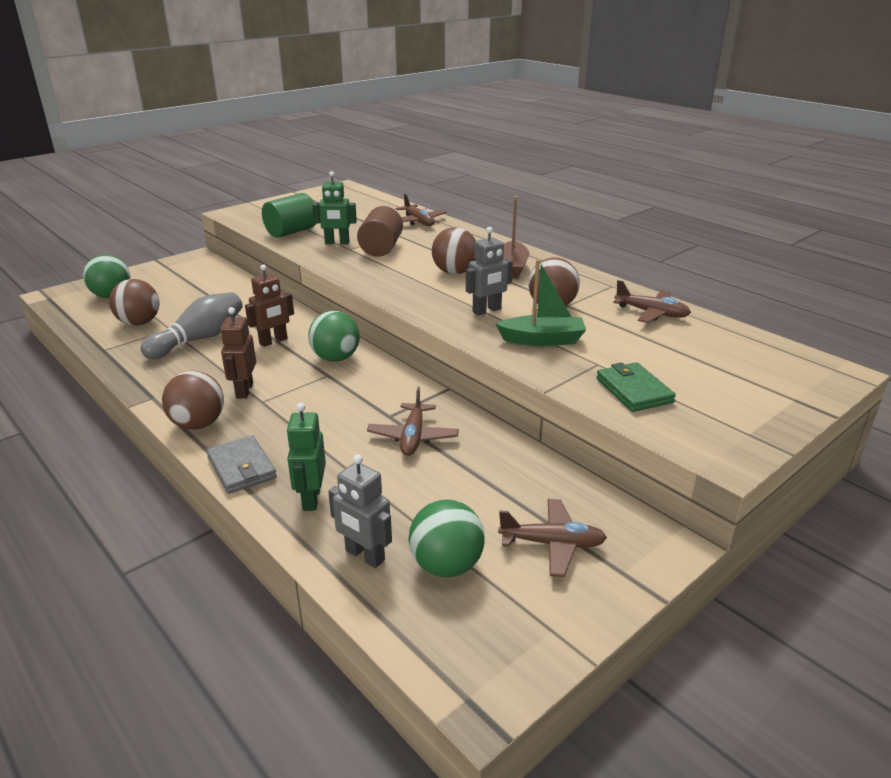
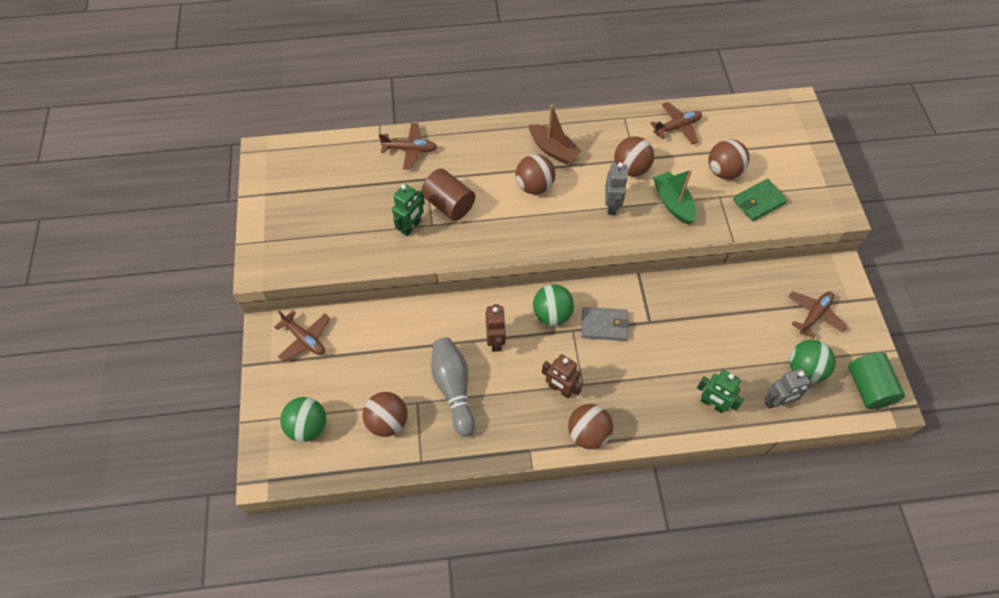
camera: 55 degrees left, 30 degrees up
(242, 468) = (658, 427): grey wallet -> grey wallet (604, 325)
(291, 232) = (355, 246): green cylinder -> green cylinder (868, 387)
(413, 437) = (682, 322): brown plane -> brown plane (304, 339)
(542, 340) = (673, 203): green boat -> green boat turned 60 degrees counterclockwise
(633, 390) = (759, 202): green wallet -> green wallet turned 45 degrees counterclockwise
(639, 355) = (723, 171): none -> brown ball

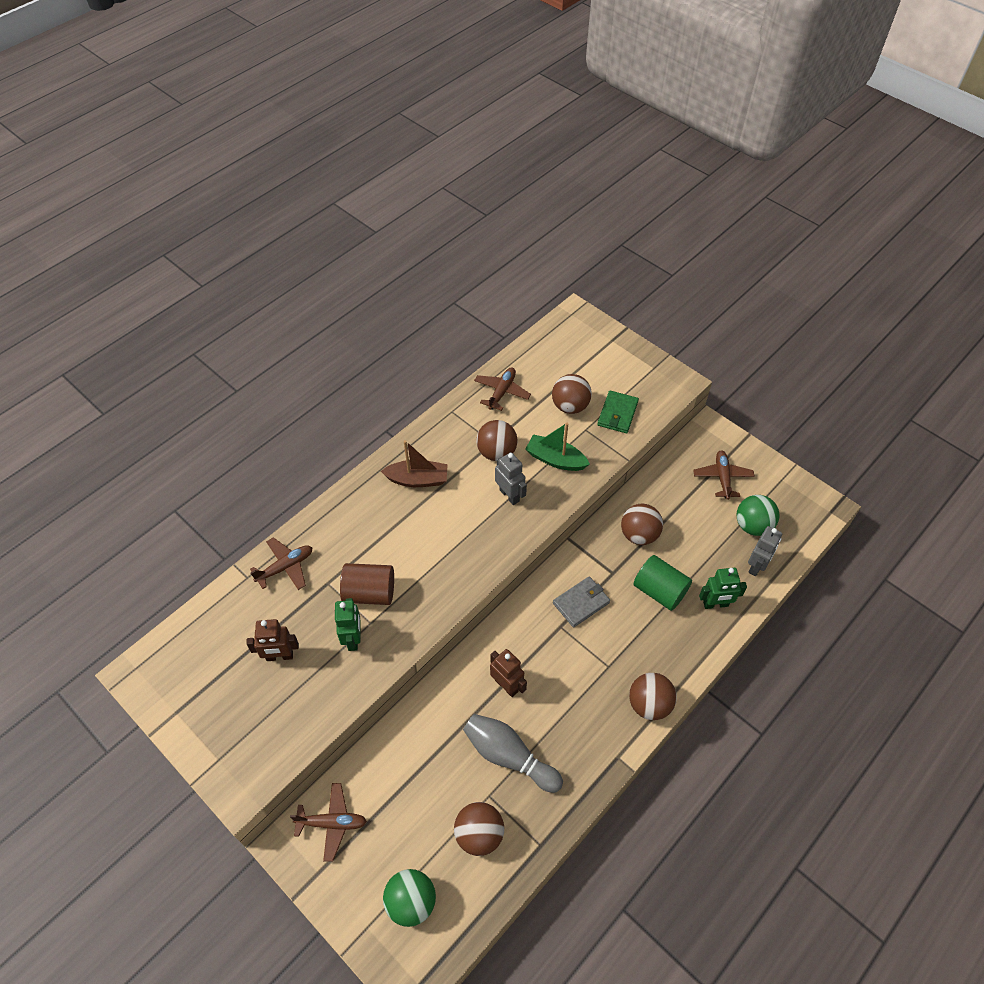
camera: 40 degrees left, 5 degrees down
(534, 186) = (430, 523): brown ball -> brown ball (639, 535)
(552, 314) = (532, 626): green ball -> none
(560, 389) = (595, 685): brown robot -> brown robot (279, 656)
(868, 387) = (804, 507): green cylinder -> green cylinder (659, 591)

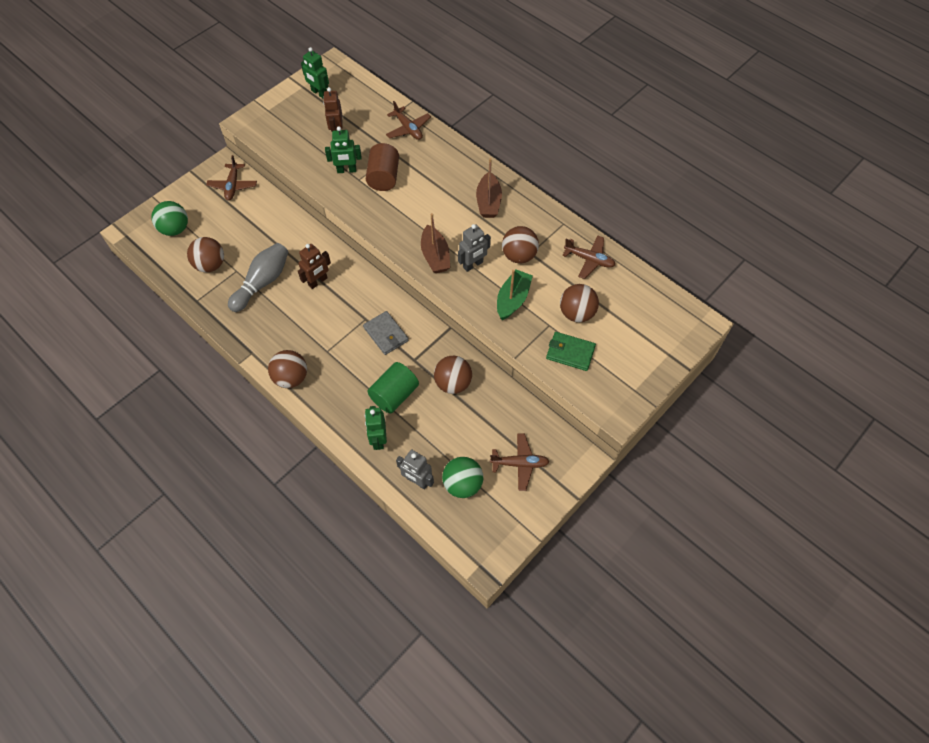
camera: 90 degrees right, 5 degrees up
(195, 687) = (319, 93): none -> green robot
(497, 533) = (435, 256): none -> brown boat

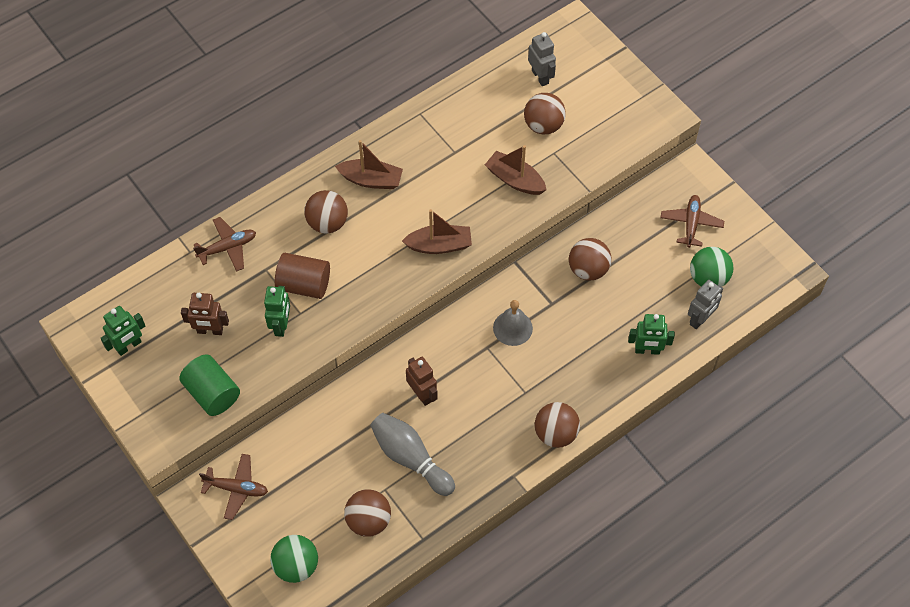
camera: 80 degrees left, 0 degrees up
(386, 334) = (512, 328): grey wallet -> grey bell
(394, 395) = (594, 328): green cylinder -> green cylinder (212, 393)
(473, 265) = (460, 210): grey robot -> grey robot (540, 77)
(512, 299) = (515, 180): green boat -> brown boat
(519, 256) = (456, 163): brown ball -> brown ball (327, 223)
(570, 352) = (591, 141): green wallet -> none
(589, 260) = (475, 100): brown plane -> none

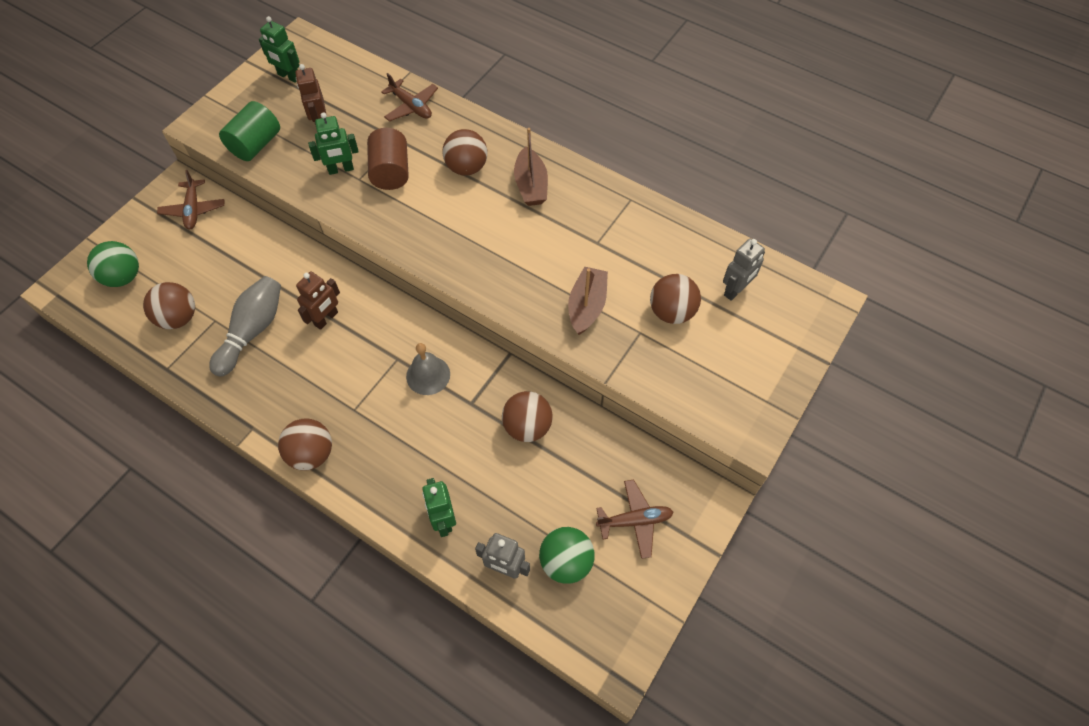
camera: 70 degrees right, 0 degrees up
(439, 245) = (476, 264): brown boat -> none

